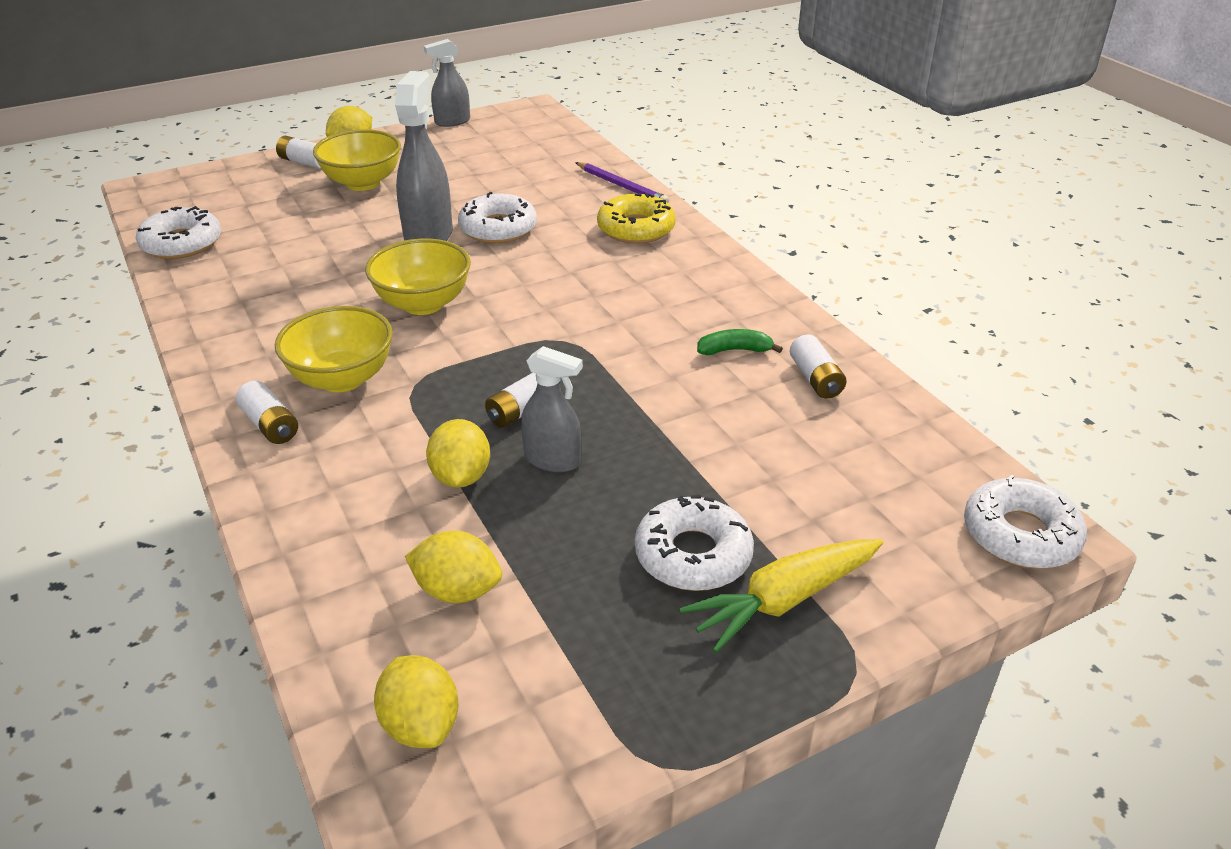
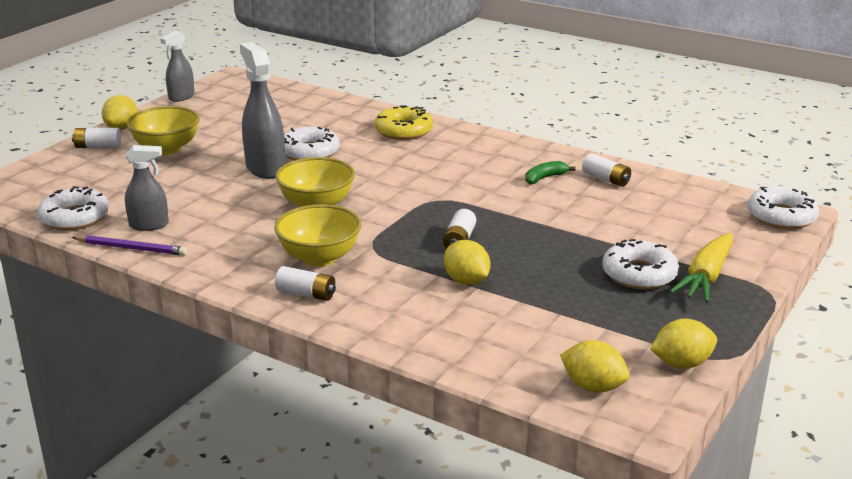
camera: 30 degrees left, 10 degrees down
(457, 591) = (536, 329): yellow lemon -> yellow lemon (681, 364)
(552, 460) = (509, 257): grey spray bottle -> grey spray bottle (149, 225)
(621, 186) = (362, 109): purple pencil -> purple pencil (131, 248)

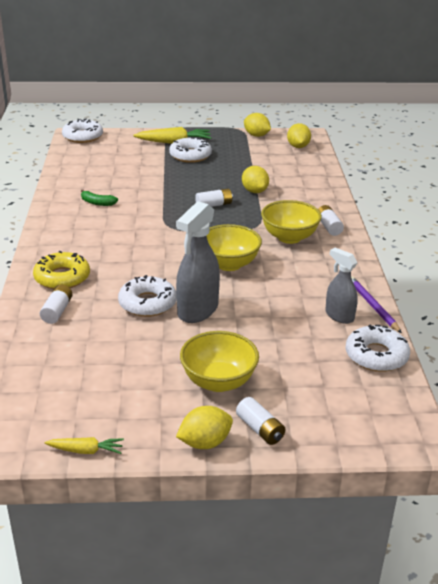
camera: 125 degrees left, 5 degrees up
(181, 97) = (86, 450): grey spray bottle -> yellow carrot
(466, 281) = (254, 191): yellow lemon -> yellow lemon turned 45 degrees counterclockwise
(606, 179) = (79, 185): white battery -> white battery (57, 311)

